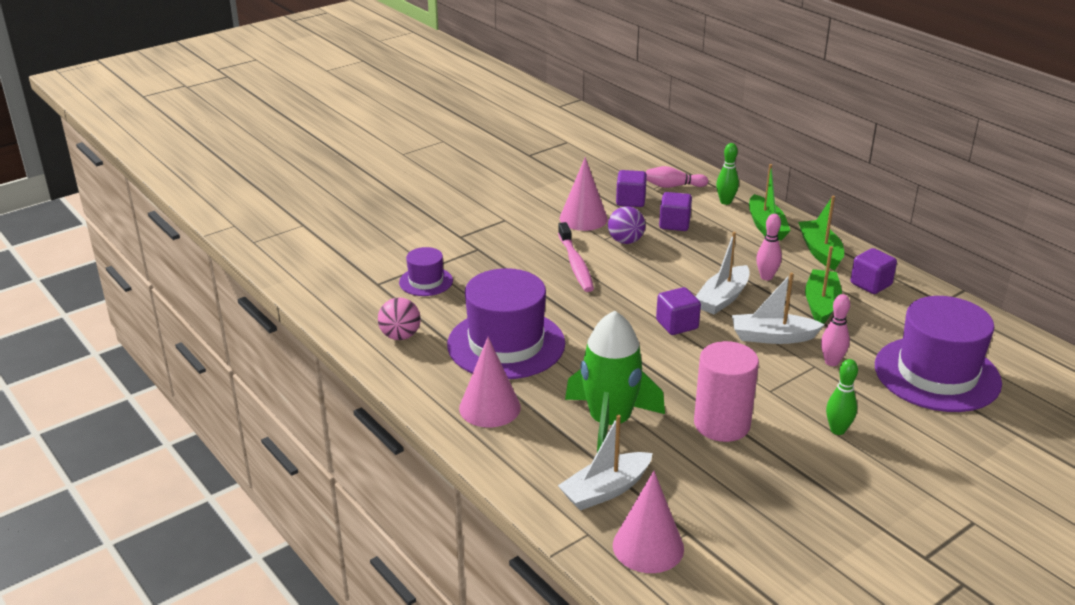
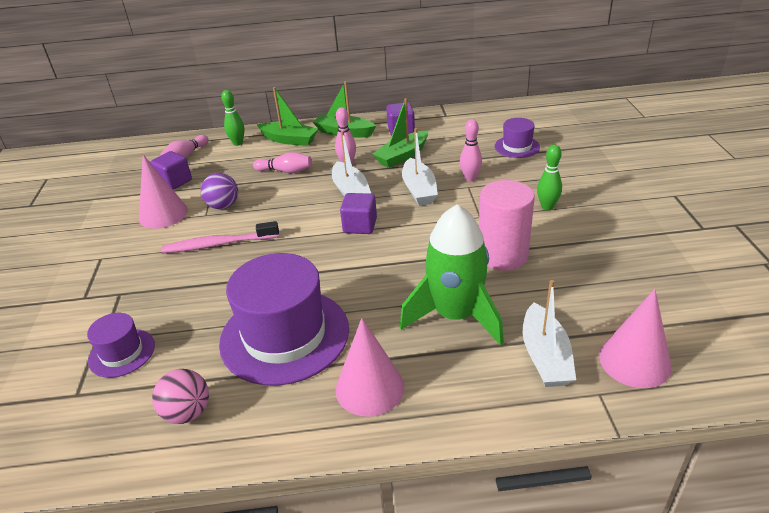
camera: 55 degrees left, 5 degrees up
(575, 264) = (219, 244): pink toothbrush -> pink toothbrush turned 150 degrees clockwise
(674, 224) = (233, 175): purple cube -> none
(712, 248) = (285, 171): none -> pink bowling pin
(772, 337) = (419, 190): white boat -> white boat turned 45 degrees counterclockwise
(821, 304) = (402, 156): green boat -> green boat turned 90 degrees counterclockwise
(937, 374) = (517, 147): purple hat -> purple hat, size x0.49

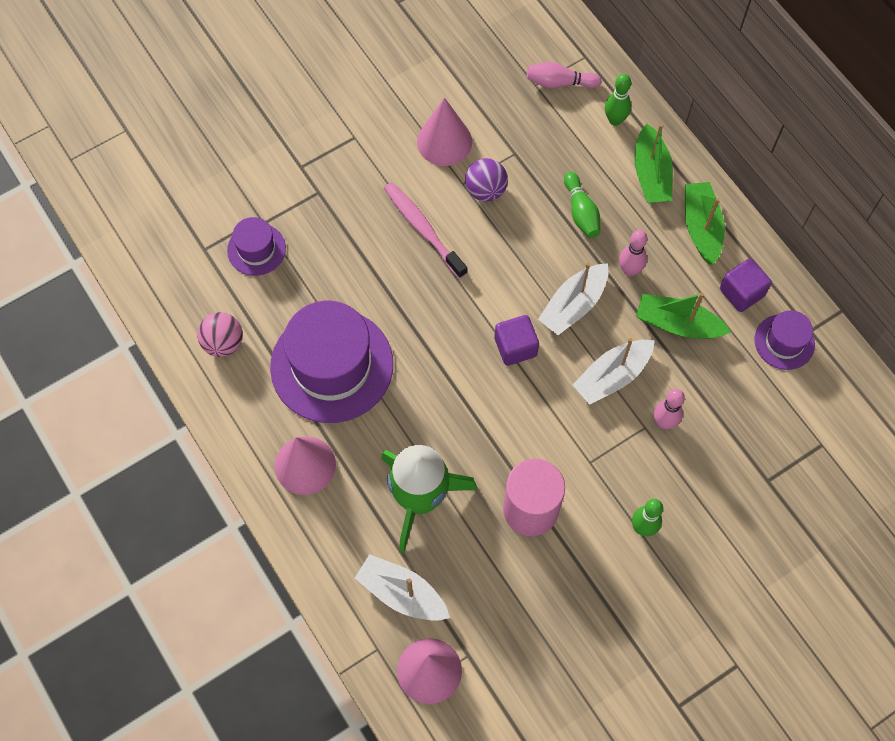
camera: 60 degrees right, 30 degrees up
(174, 182) = (504, 109): purple cube -> none
(285, 171) = (581, 212): pink bowling pin -> green bowling pin
(517, 147) = (767, 451): purple hat -> purple hat (784, 342)
(545, 356) = (402, 593): white boat -> white boat turned 60 degrees clockwise

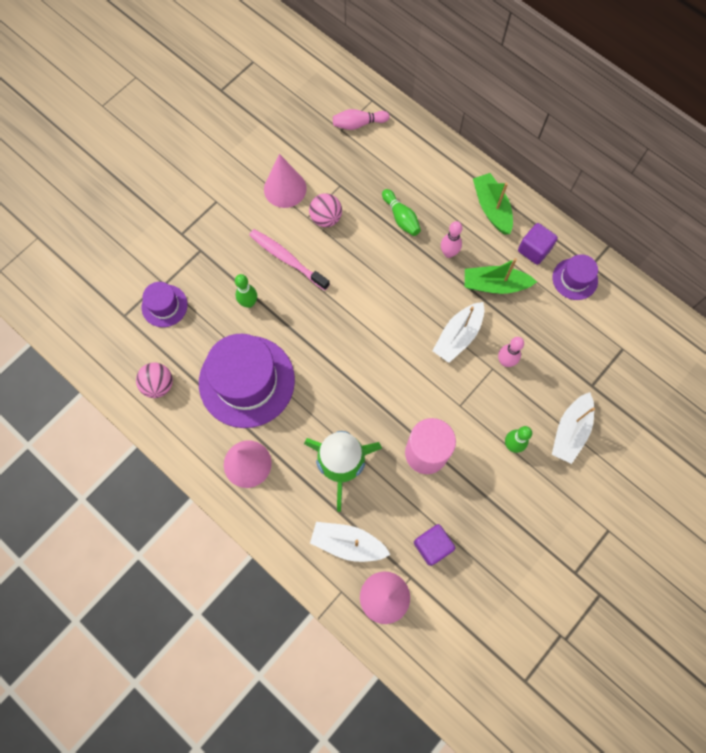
camera: 15 degrees left, 5 degrees up
(485, 190) = (326, 218): purple ball -> pink ball
(515, 347) = (381, 332): purple cube -> purple cube (432, 546)
(573, 305) = (415, 289): white boat -> white boat (570, 431)
(615, 120) = (407, 143): green bowling pin -> green bowling pin (249, 303)
(651, 174) = (444, 177): green boat -> none

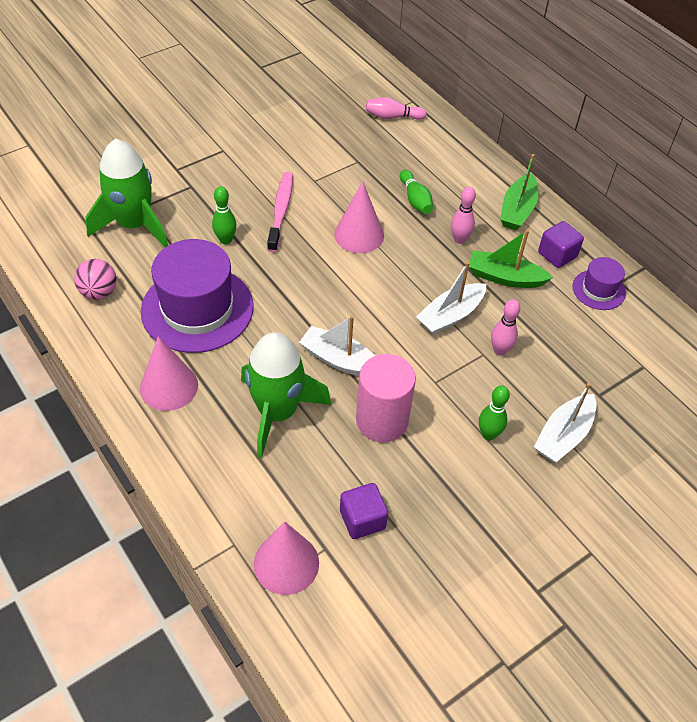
camera: 10 degrees right, 20 degrees down
(164, 306) = (134, 225): purple hat -> green rocket
(285, 188) = (298, 153): pink cone -> pink cone (359, 234)
(287, 259) = (281, 211): pink toothbrush -> pink toothbrush turned 45 degrees clockwise
(326, 218) = (334, 185): pink ball -> none
(348, 543) = (259, 493): white boat -> white boat (340, 360)
(491, 208) = (517, 210): green boat -> green boat turned 150 degrees counterclockwise

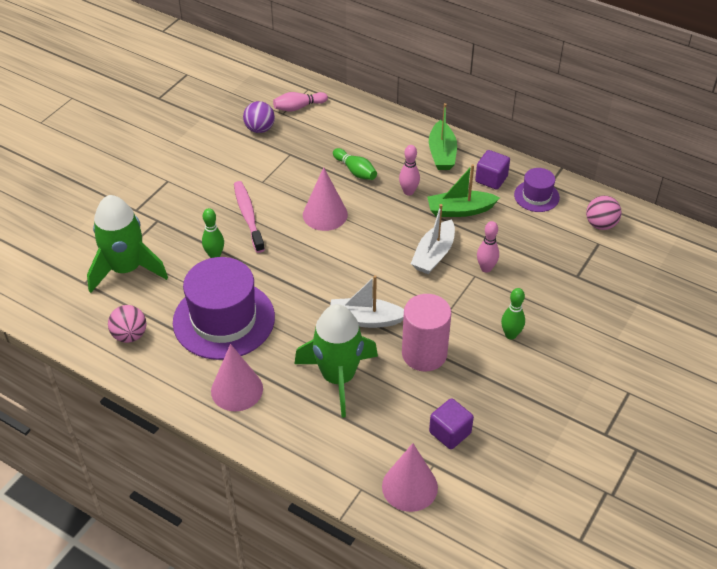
camera: 20 degrees left, 5 degrees down
(341, 127) = (260, 129): none -> purple ball
(563, 435) = (566, 315): white boat -> none
(657, 346) = (600, 224): none -> pink ball

